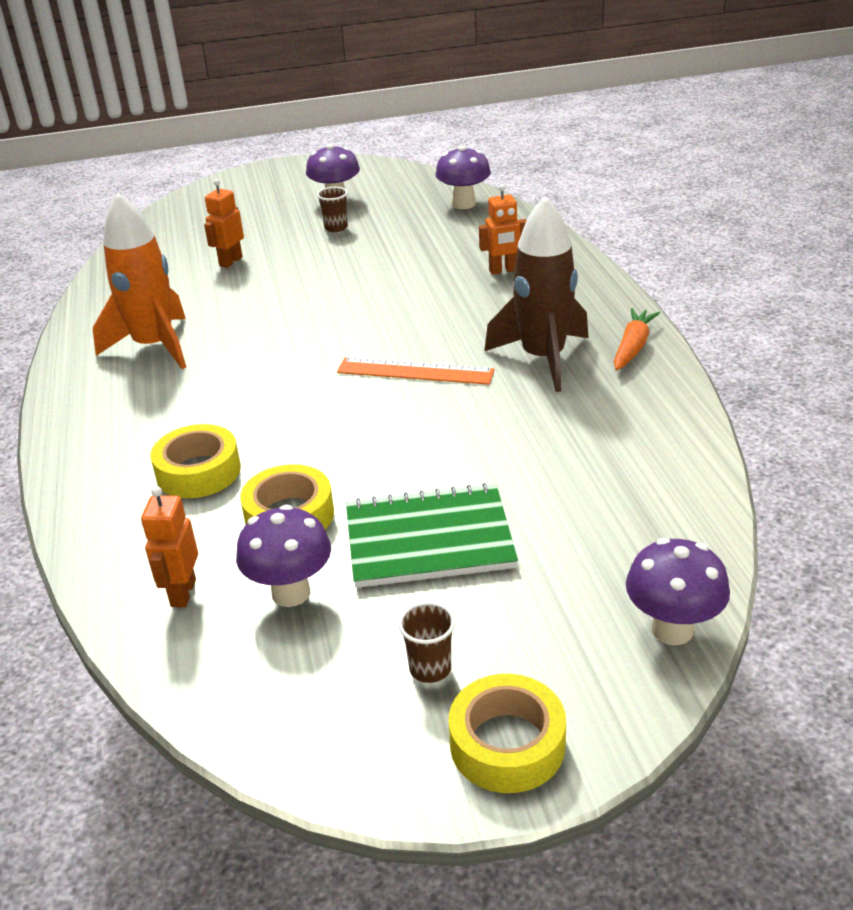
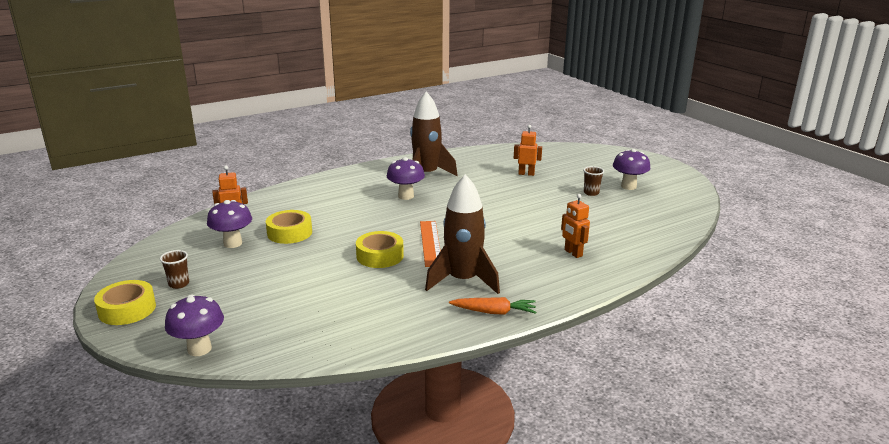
camera: 70 degrees right, 10 degrees down
(154, 346) = (426, 175): orange rocket -> brown rocket
(198, 471) = (321, 206): yellow tape -> yellow tape (380, 256)
(429, 539) = (274, 270): green notebook -> none
(464, 204) = (663, 226): purple mushroom -> purple mushroom (406, 196)

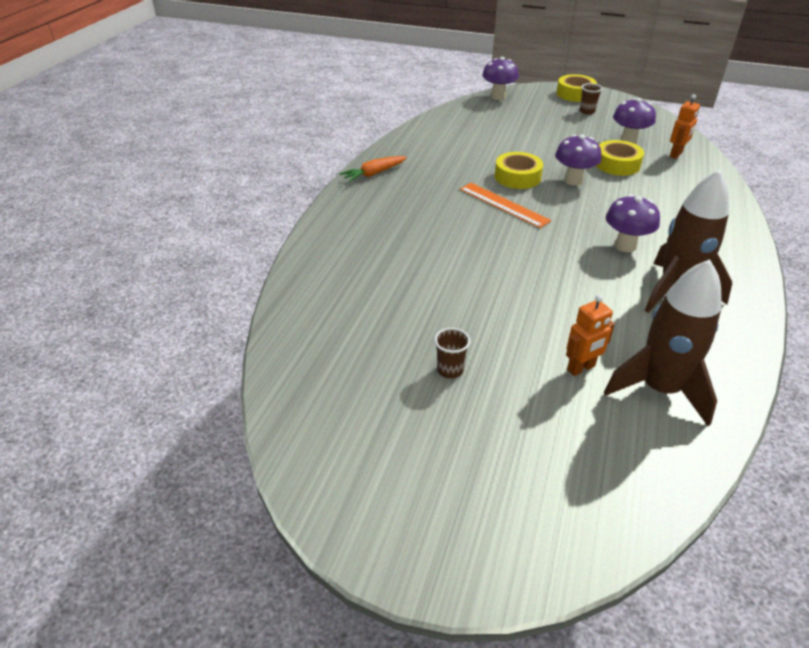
camera: 140 degrees right, 15 degrees up
(463, 281) = (426, 185): brown rocket -> brown rocket (659, 389)
(573, 253) = (371, 251): orange robot -> none
(628, 186) = (415, 421): purple mushroom -> purple mushroom (573, 180)

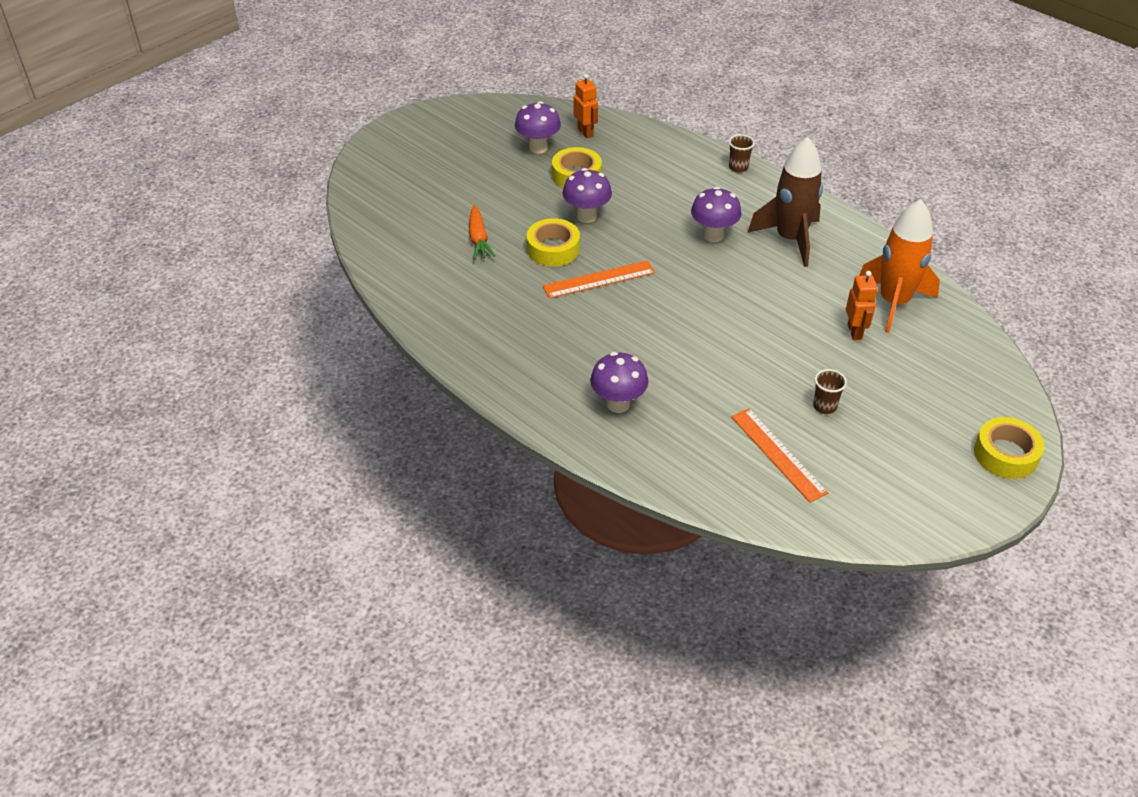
camera: 65 degrees left, 5 degrees up
(362, 353) = (778, 454): none -> orange ruler
(373, 174) = (468, 352): orange carrot -> orange carrot (478, 239)
(498, 97) = (359, 189): purple mushroom -> purple mushroom (618, 404)
(575, 94) = (404, 132): yellow tape -> yellow tape (1005, 454)
(587, 111) = (452, 143): brown cup -> brown cup (738, 167)
(659, 389) = (893, 302): brown rocket -> orange rocket

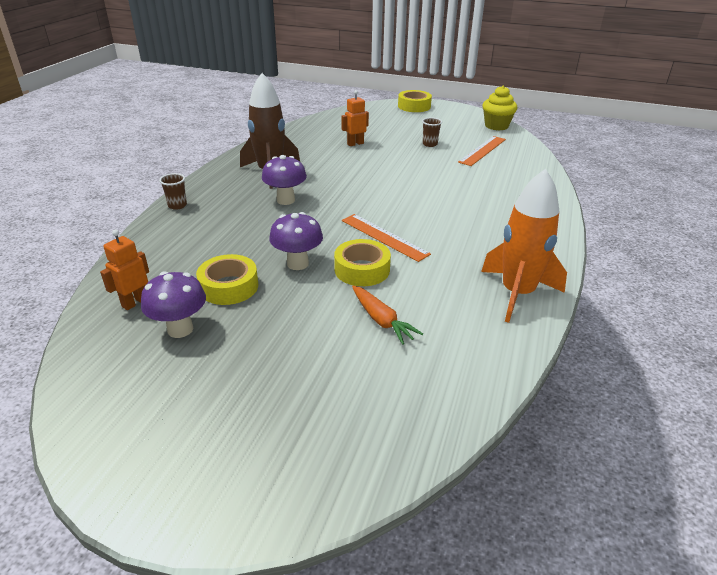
camera: 115 degrees left, 10 degrees down
(478, 239) = (382, 320): orange carrot -> orange carrot turned 90 degrees clockwise
(618, 404) = (507, 201): purple mushroom -> none
(874, 522) = (496, 126): none -> yellow cupcake
(893, 302) = (316, 137): orange rocket -> orange rocket (517, 294)

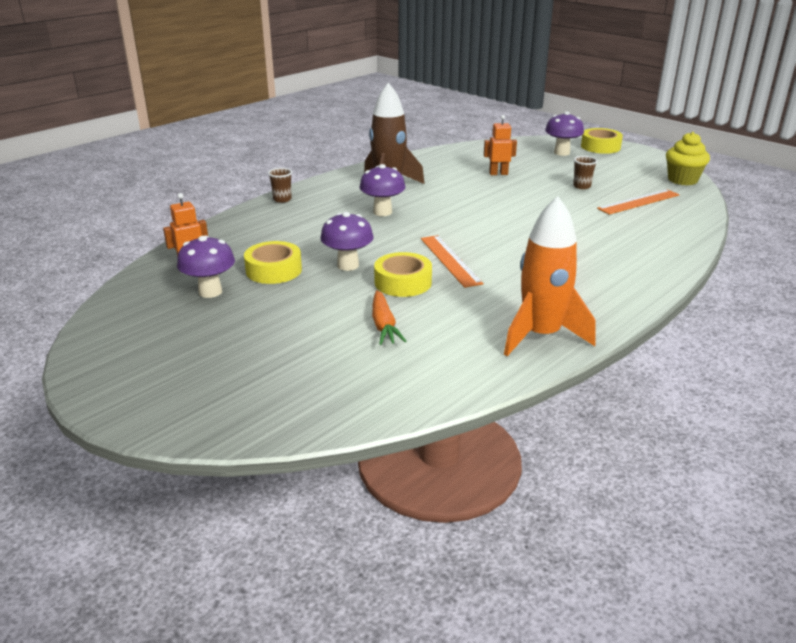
camera: 25 degrees right, 5 degrees down
(389, 116) = (561, 153): none -> purple mushroom

